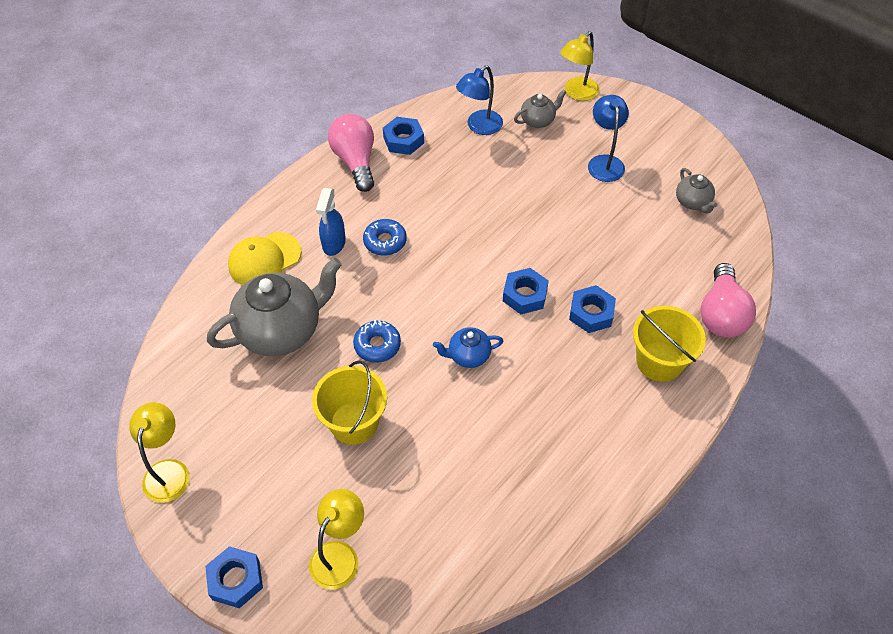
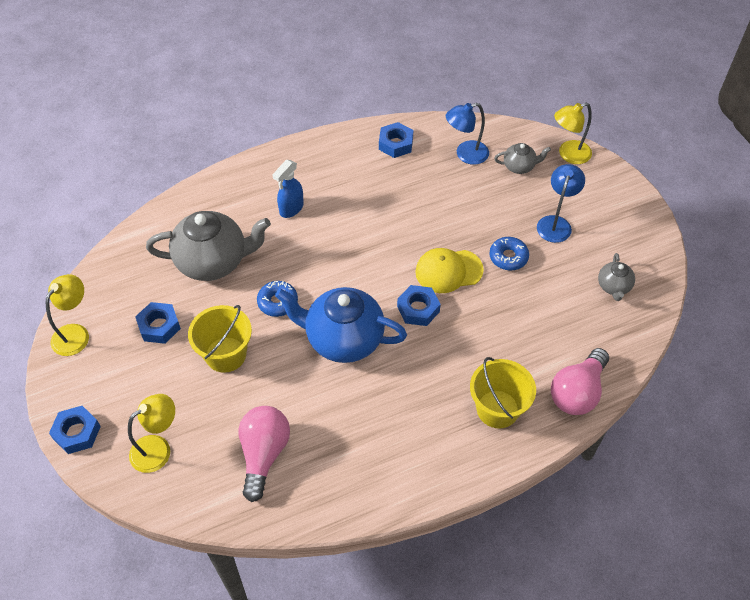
camera: 25 degrees right, 0 degrees up
(264, 259) = (232, 201): yellow cap -> yellow cap (448, 271)
(356, 161) = (347, 148): pink light bulb -> pink light bulb (264, 454)
(385, 241) = (332, 222): blue donut -> blue donut (508, 257)
(468, 356) = (343, 339): blue teapot -> blue teapot, size x2.08
(591, 313) = (464, 346): blue nut -> blue nut (159, 326)

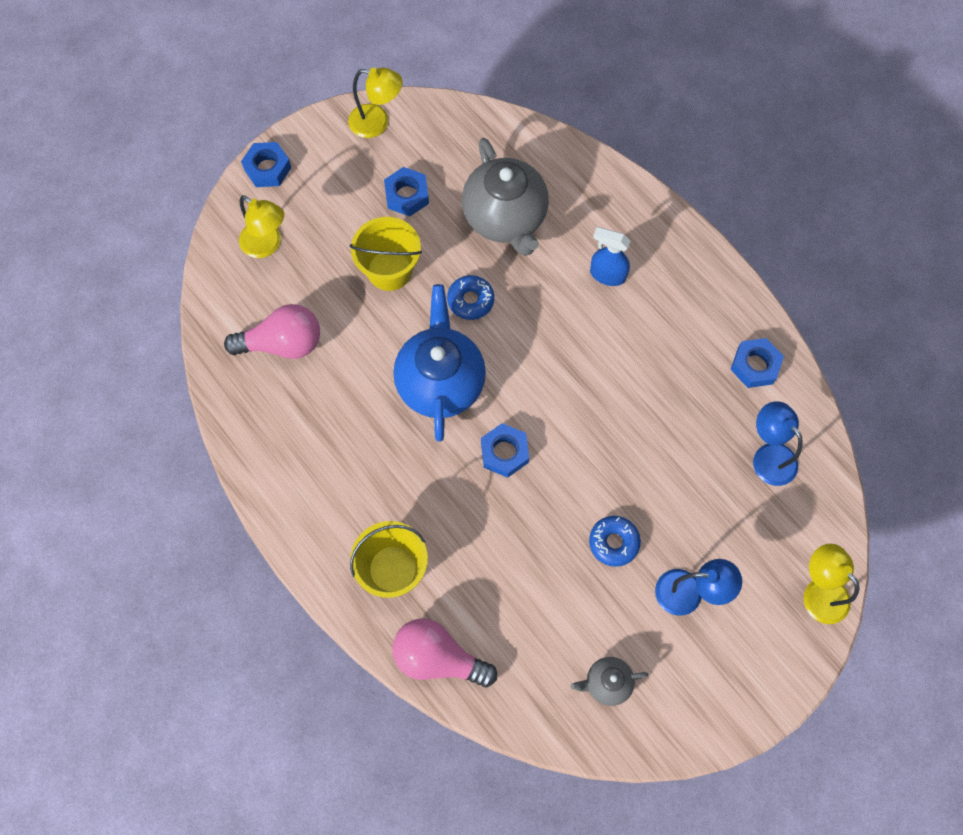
camera: 75 degrees right, 15 degrees up
(448, 271) = (570, 475): yellow cap -> none
(519, 167) = (772, 530): grey teapot -> none

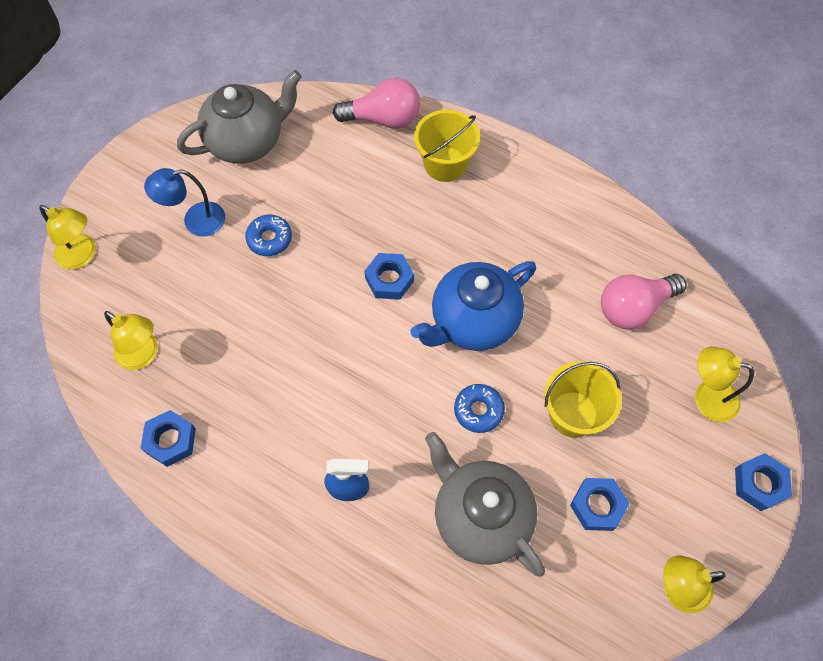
camera: 160 degrees right, 5 degrees down
(440, 382) = (473, 322): blue teapot -> blue teapot turned 75 degrees clockwise
(607, 683) = (247, 141): grey teapot -> grey teapot, size x2.08
(768, 456) = (143, 355): blue lamp -> yellow lamp

